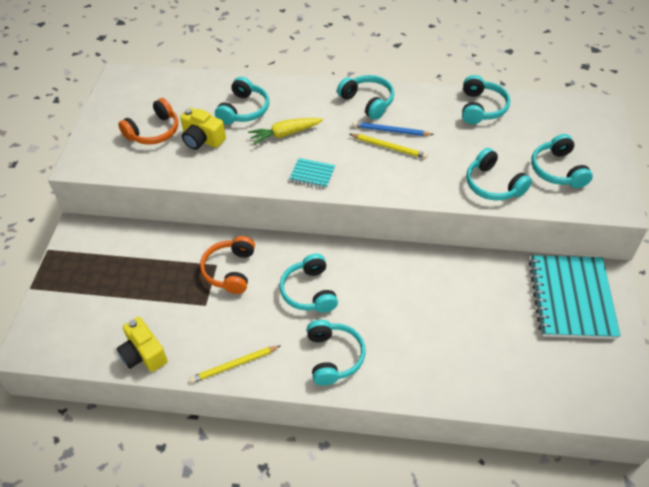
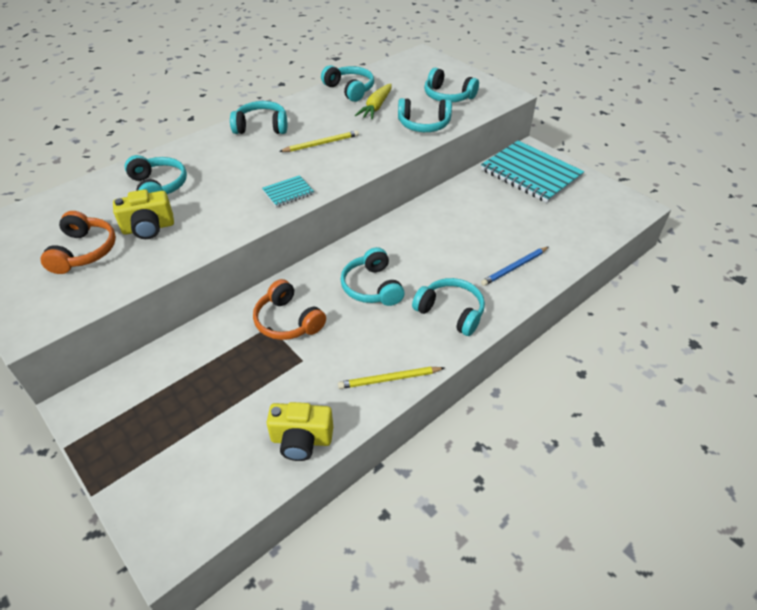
camera: 50 degrees left, 5 degrees down
(234, 365) = (389, 379): yellow pencil -> yellow pencil turned 60 degrees clockwise
(285, 134) = (223, 181): yellow carrot -> yellow carrot (376, 107)
(309, 291) = (372, 287): turquoise headphones -> turquoise headphones turned 45 degrees clockwise
(390, 131) = (307, 134): blue pencil -> blue pencil (514, 267)

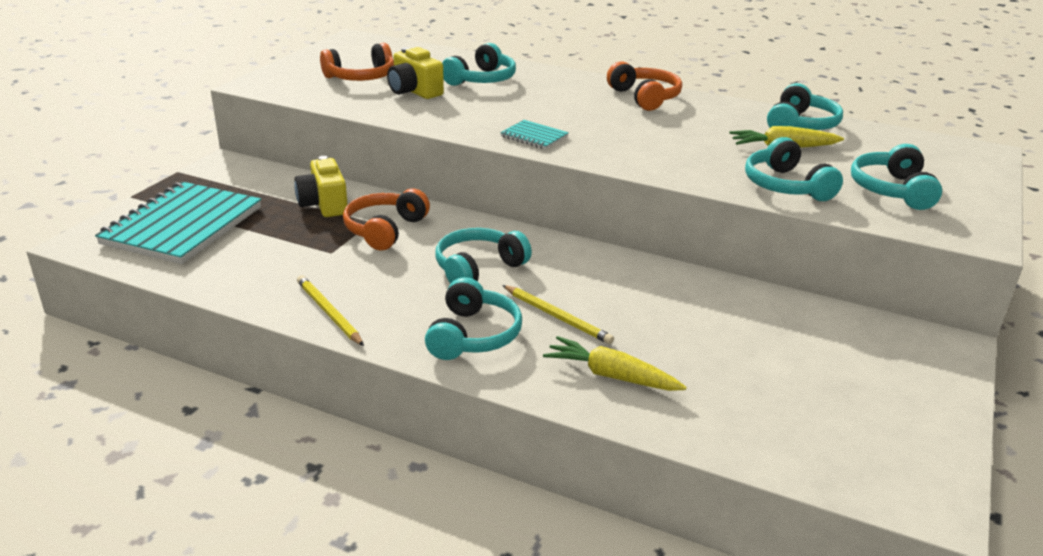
camera: 65 degrees right, 15 degrees down
(261, 127) = (644, 97): turquoise headphones -> orange headphones
(301, 440) = (219, 277): yellow camera -> yellow camera (324, 204)
(321, 144) = (652, 133): yellow pencil -> yellow pencil (557, 317)
(514, 267) = (611, 376): blue pencil -> yellow carrot
(530, 173) = (877, 355): turquoise notebook -> turquoise notebook (183, 226)

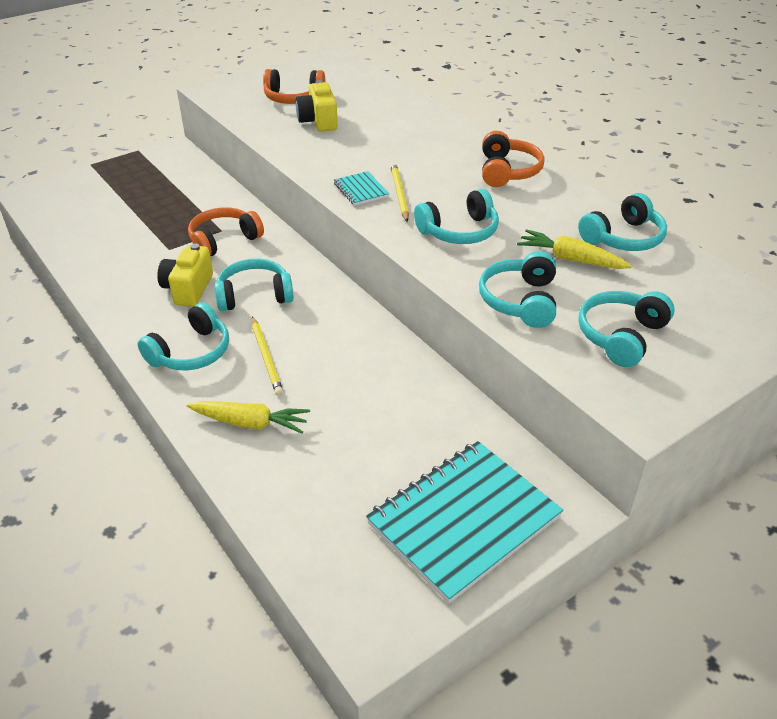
camera: 30 degrees right, 10 degrees up
(183, 226) = (98, 198): turquoise notebook -> turquoise notebook (463, 521)
(324, 204) = (204, 205): yellow camera -> yellow camera (188, 289)
(328, 313) = (118, 300): yellow pencil -> yellow pencil (399, 194)
(481, 80) = (386, 121): turquoise headphones -> turquoise headphones (459, 231)
(611, 376) = (250, 423): yellow carrot -> yellow carrot turned 135 degrees clockwise

